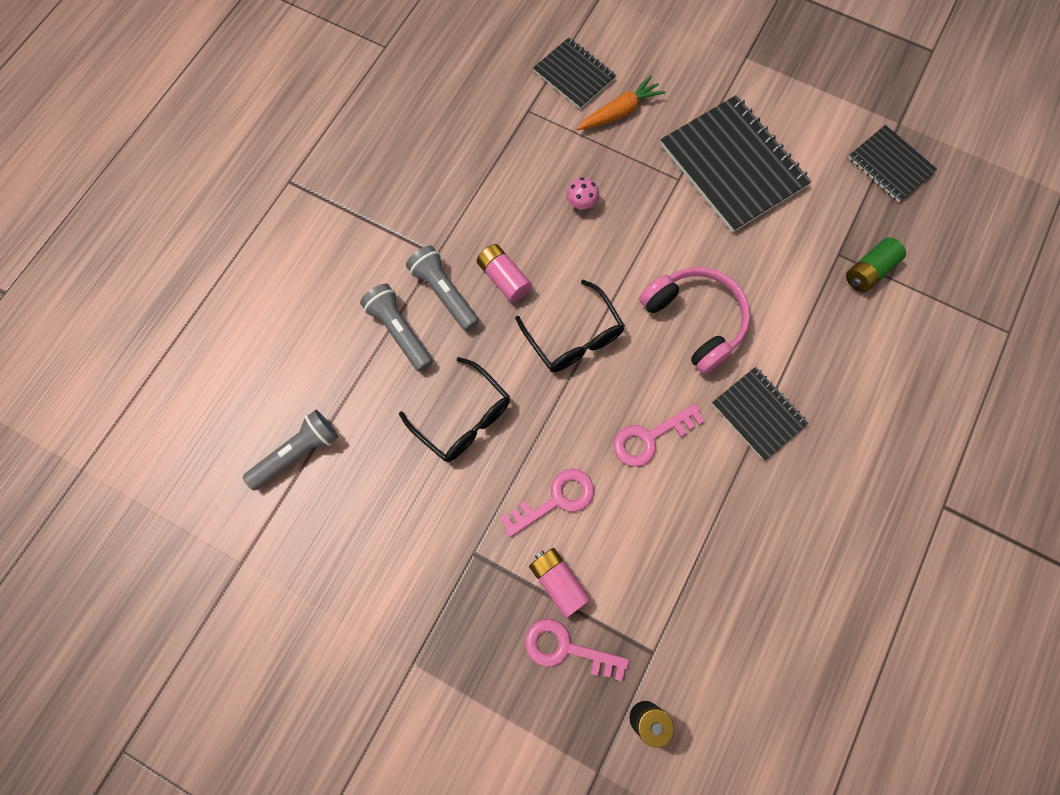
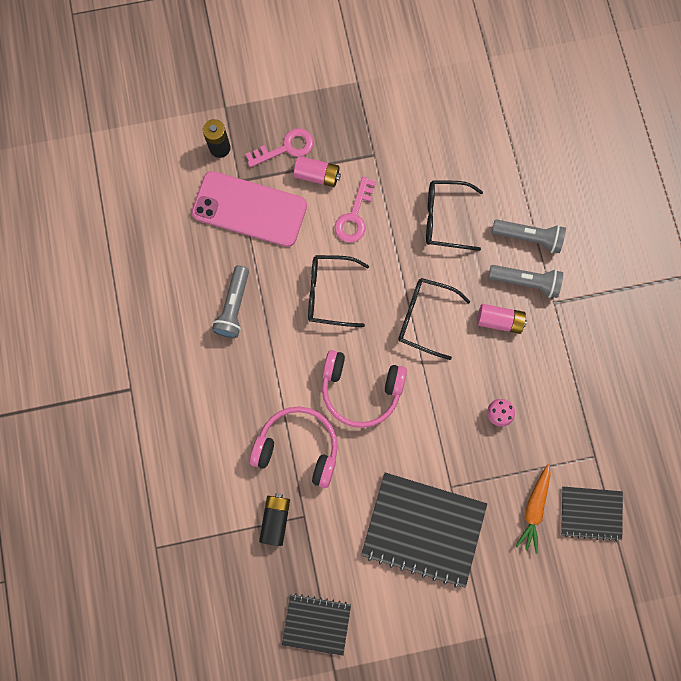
camera: 140 degrees right, 5 degrees up
(297, 453) = (516, 128): grey flashlight -> grey flashlight (234, 307)
(650, 438) = (330, 293): pink key -> black glasses
(667, 606) = (249, 209): none -> pink phone
(758, 414) = (278, 359): black notebook -> none
(800, 316) = (298, 447): none -> pink headphones
(869, 271) = (275, 519): green battery -> black battery

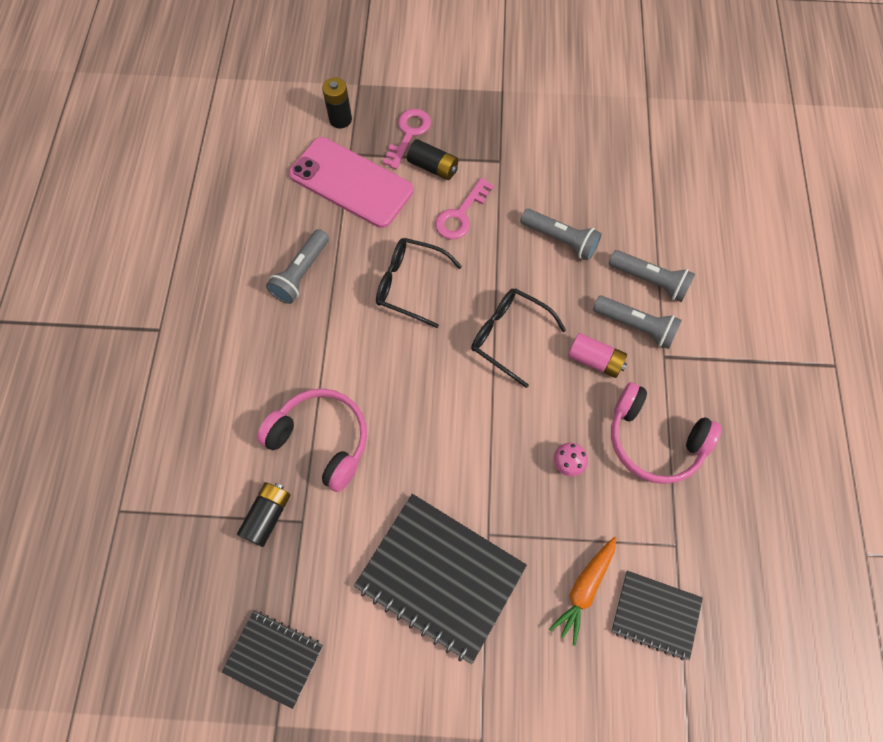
camera: 15 degrees right, 10 degrees down
(285, 148) = (408, 134): pink key -> pink key turned 60 degrees counterclockwise
(317, 176) = (433, 167): pink battery -> black battery
(360, 389) = (413, 395): pink headphones -> pink headphones (654, 440)
(445, 218) = (560, 240): black glasses -> grey flashlight

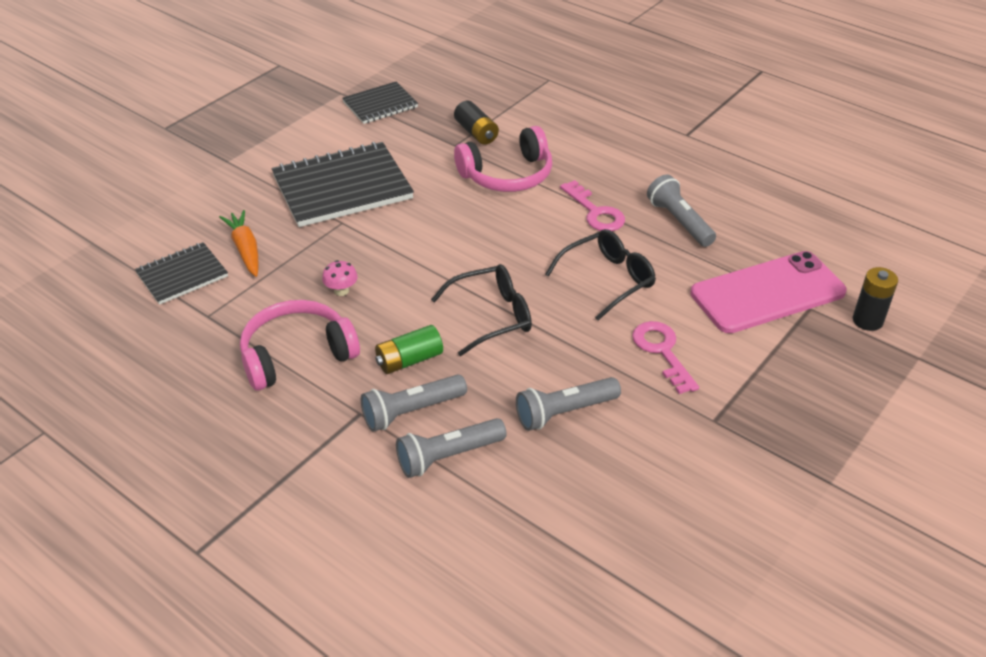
camera: 125 degrees right, 25 degrees down
(408, 134) = (809, 363): pink key -> pink key (595, 212)
(433, 167) = (745, 361): black battery -> none
(594, 360) = (409, 360): pink battery -> green battery

